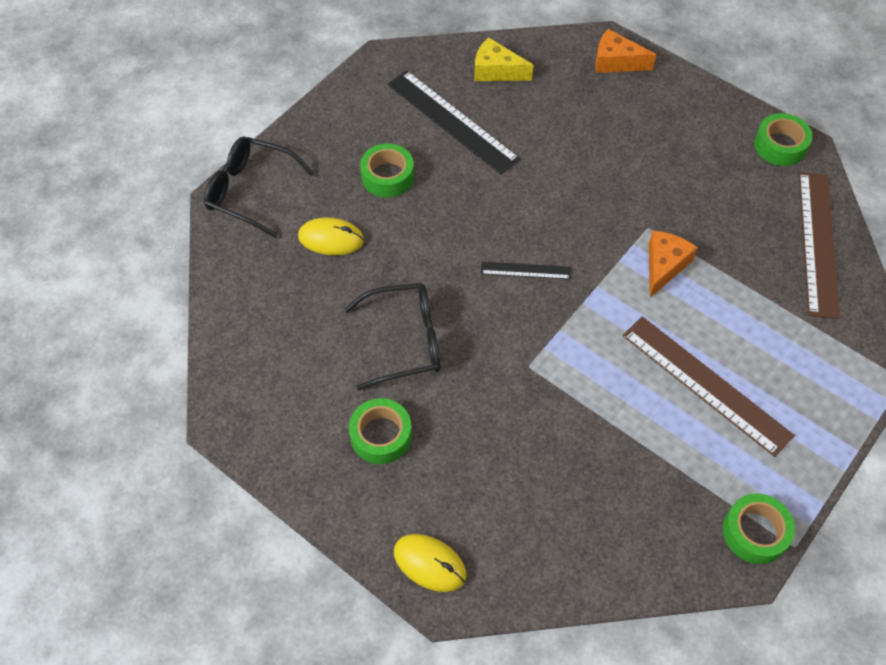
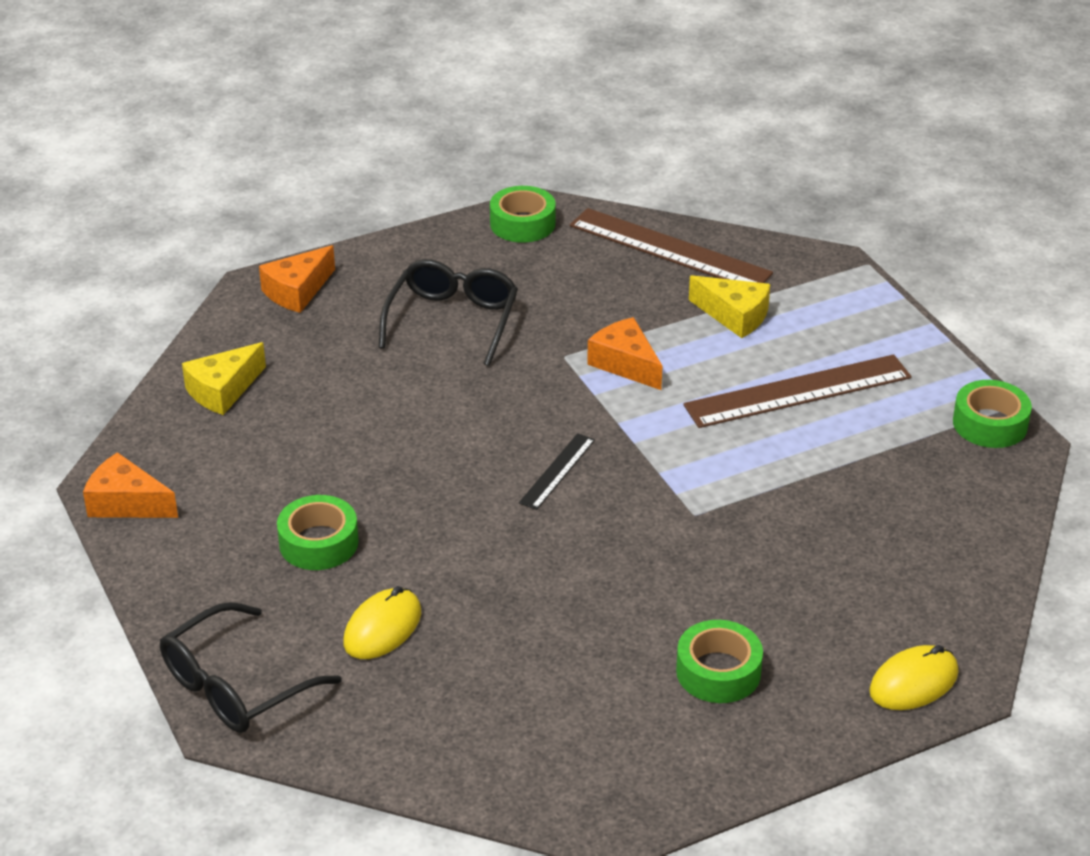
camera: 65 degrees left, 20 degrees down
(372, 75) = (126, 503): none -> orange cheese
(405, 341) = (593, 607): black glasses -> black glasses (453, 320)
(452, 121) = (274, 456): black ruler -> none
(767, 312) = (734, 316): none -> yellow cheese

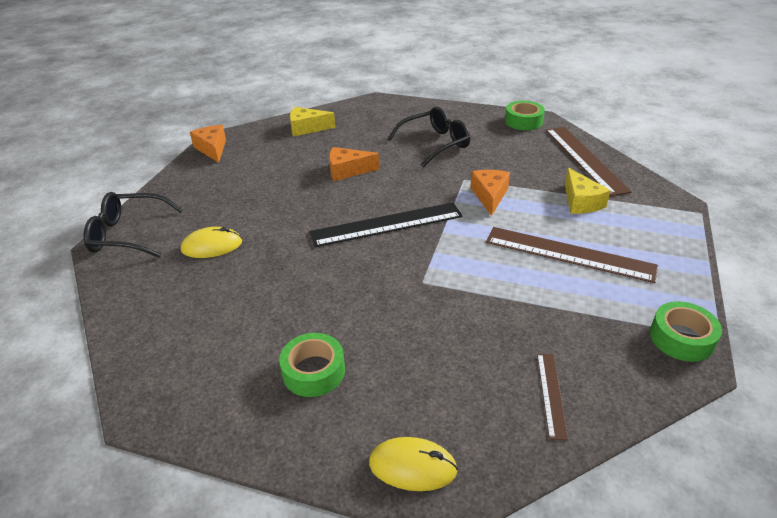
camera: 45 degrees right, 0 degrees up
(297, 291) = (389, 108): orange cheese -> orange cheese (347, 171)
(318, 543) = (247, 198): green tape -> none
(557, 471) = (386, 224): black ruler -> black ruler, size x2.00
(946, 547) = (551, 394): none -> brown ruler

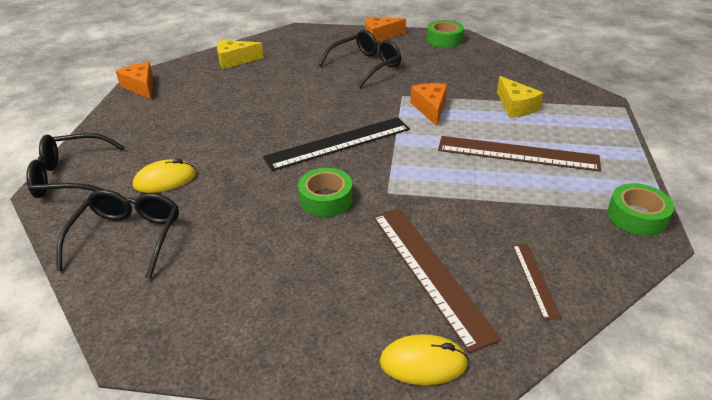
camera: 10 degrees left, 0 degrees up
(165, 300) = (128, 237): none -> black glasses
(313, 371) = (302, 287): green tape -> green tape (326, 199)
(347, 171) = (286, 97): orange cheese -> orange cheese (380, 36)
(585, 159) = (509, 69): brown ruler -> brown ruler (429, 272)

